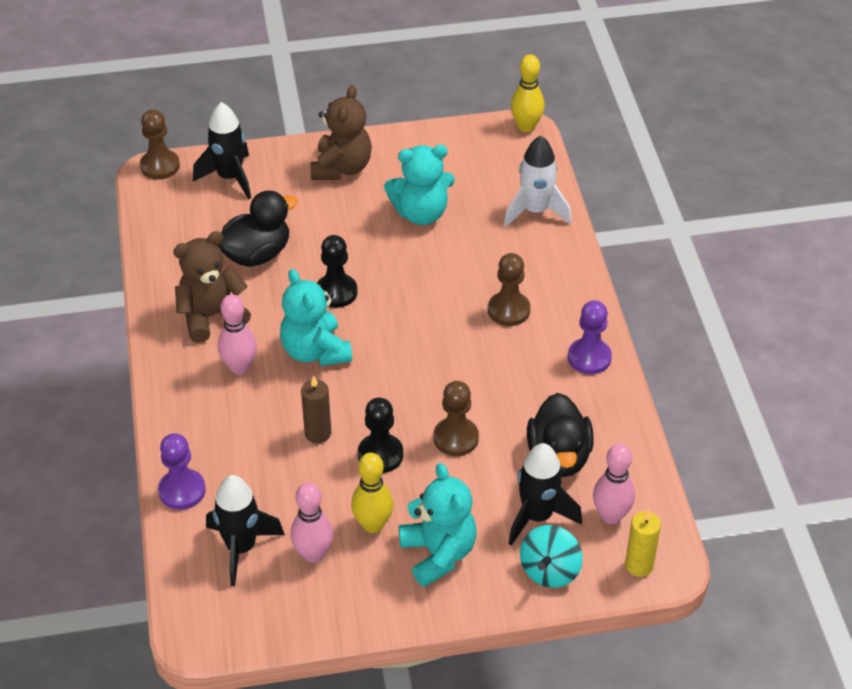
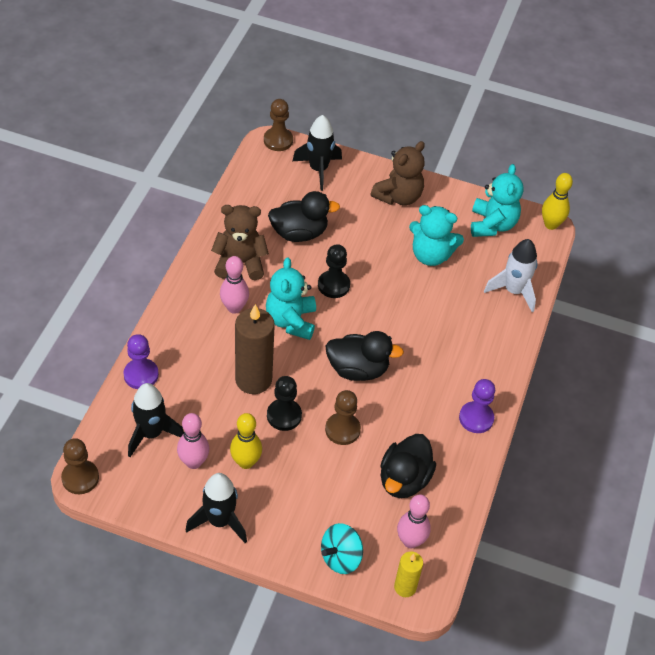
camera: 25 degrees right, 5 degrees up
(318, 433) = (253, 379): brown candle -> brown candle, size x1.82
(427, 367) = (358, 369): none -> black duck
(438, 553) = (274, 505): turquoise teddy bear -> turquoise teddy bear (492, 225)
(508, 310) = (443, 355): brown pawn -> brown pawn (80, 478)
(537, 516) = (359, 514): black rocket -> black rocket (219, 521)

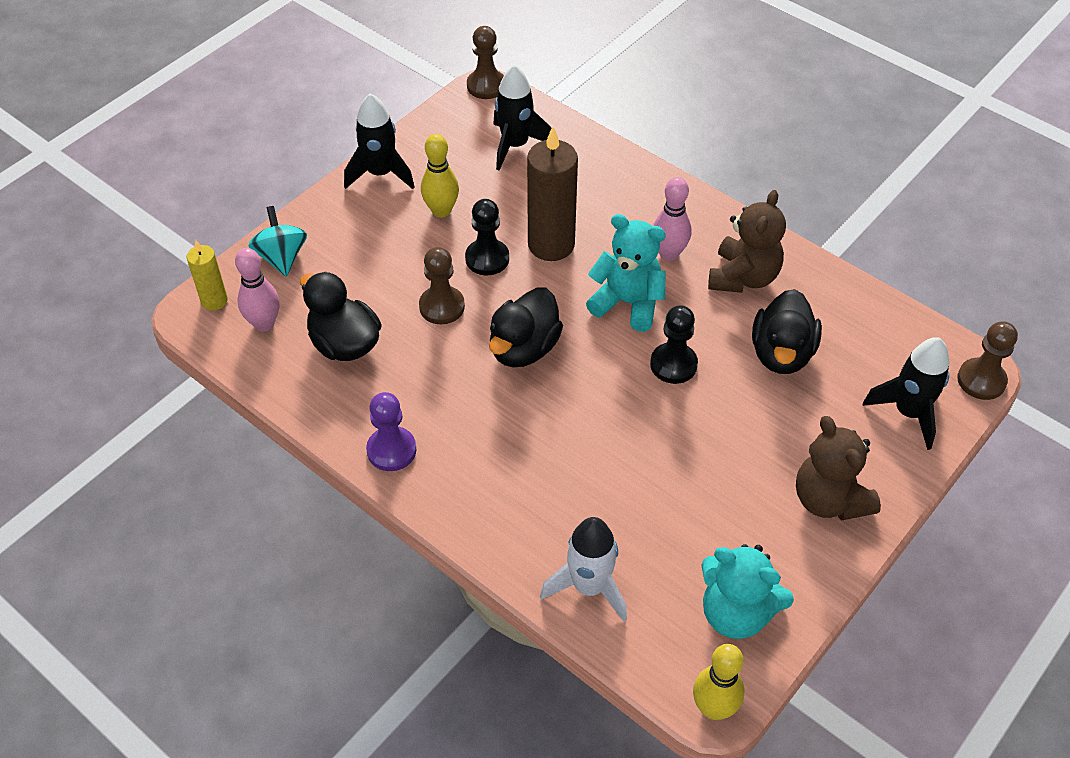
camera: 115 degrees right, 0 degrees up
(141, 375) = (598, 153): purple pawn -> none
(193, 462) = (462, 170): pink bowling pin -> none
(431, 255) = (695, 500): turquoise teddy bear -> none

